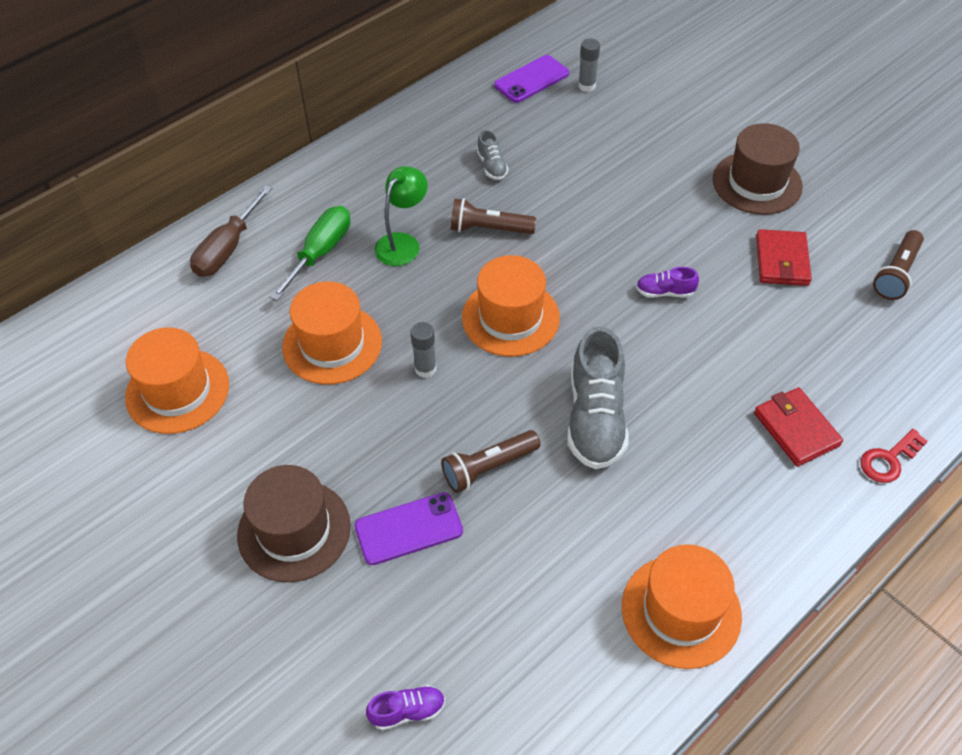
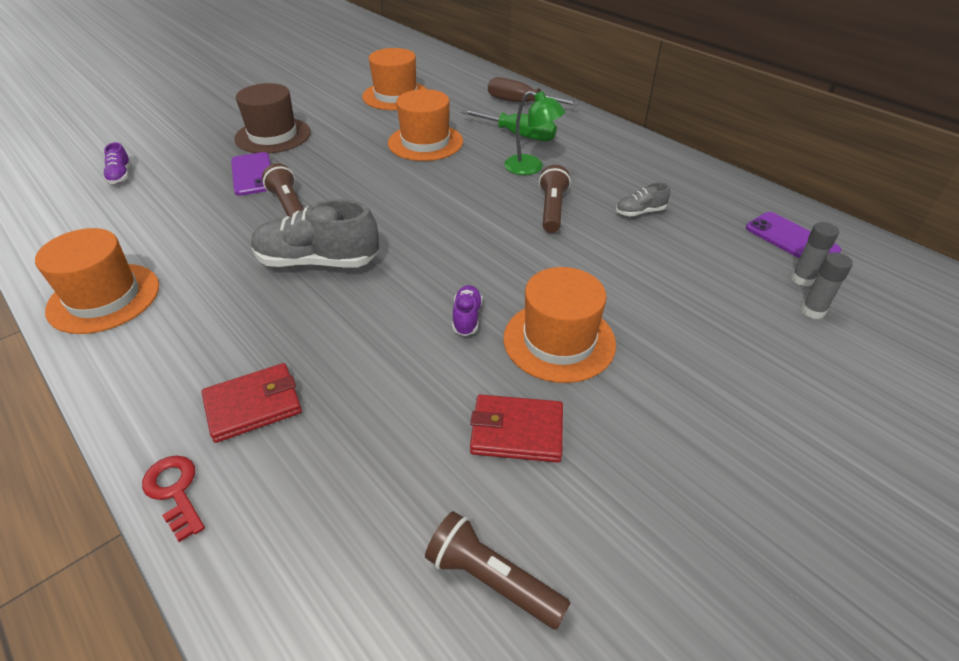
camera: 90 degrees right, 10 degrees down
(425, 369) = (393, 179): grey glue stick -> grey glue stick (812, 311)
(510, 317) = (442, 219): orange hat -> orange hat (559, 341)
(757, 183) = (666, 425): brown hat -> none

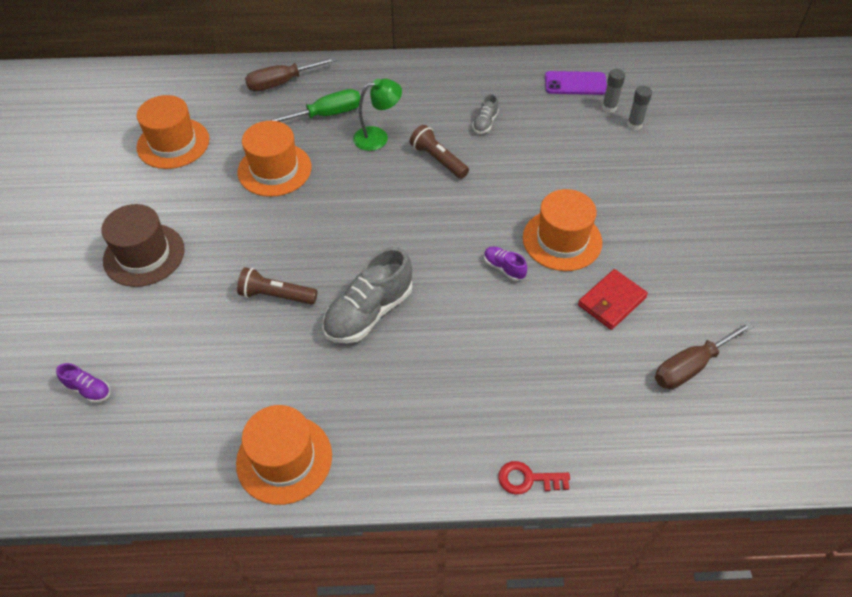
camera: 50 degrees left, 10 degrees up
(252, 174) = (197, 297): purple phone -> none
(253, 405) = (487, 412): red wallet -> none
(492, 580) = (690, 366): brown flashlight -> brown screwdriver

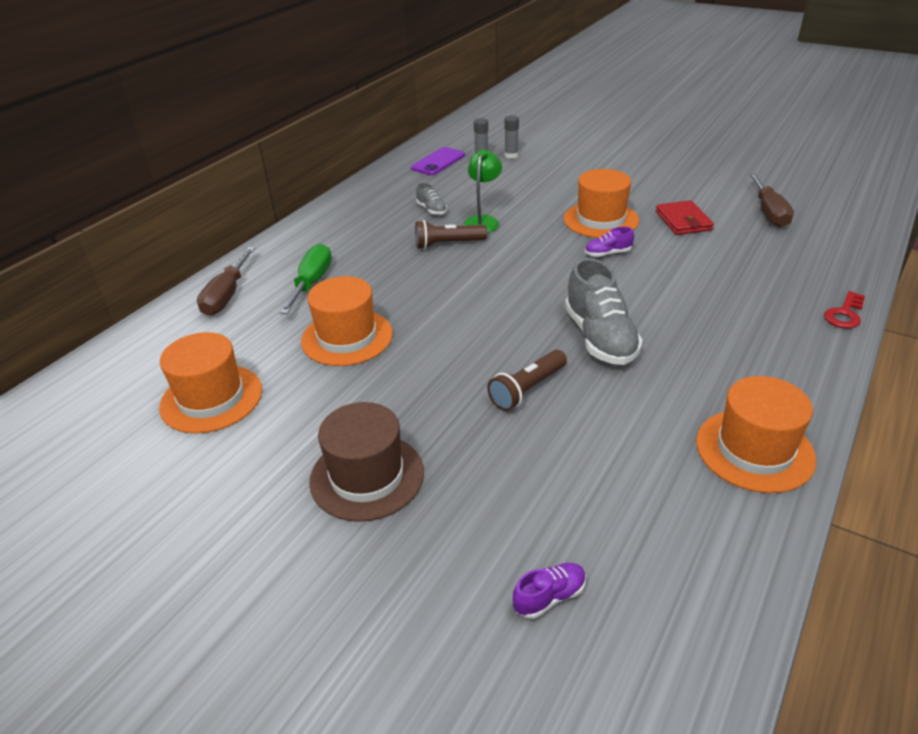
camera: 55 degrees left, 15 degrees down
(378, 137) = (380, 264): green lamp -> green lamp (483, 221)

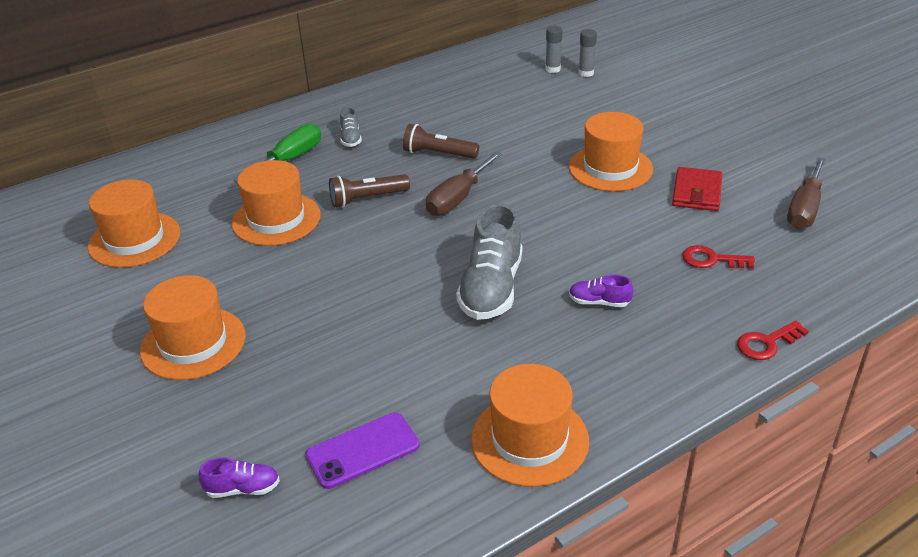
camera: 25 degrees right, 0 degrees up
(227, 295) = (214, 152): brown screwdriver -> brown screwdriver (458, 198)
(367, 476) = (193, 343): brown hat -> orange hat
(432, 210) = (454, 114): grey shoe -> grey shoe (351, 138)
(438, 162) = (506, 63): purple phone -> purple phone (362, 450)
(483, 221) = (492, 138): green lamp -> none
(527, 389) = (382, 314): brown flashlight -> brown flashlight (367, 199)
(607, 253) = (582, 206): purple shoe -> purple shoe (599, 302)
(744, 266) = (711, 260): none -> red key

